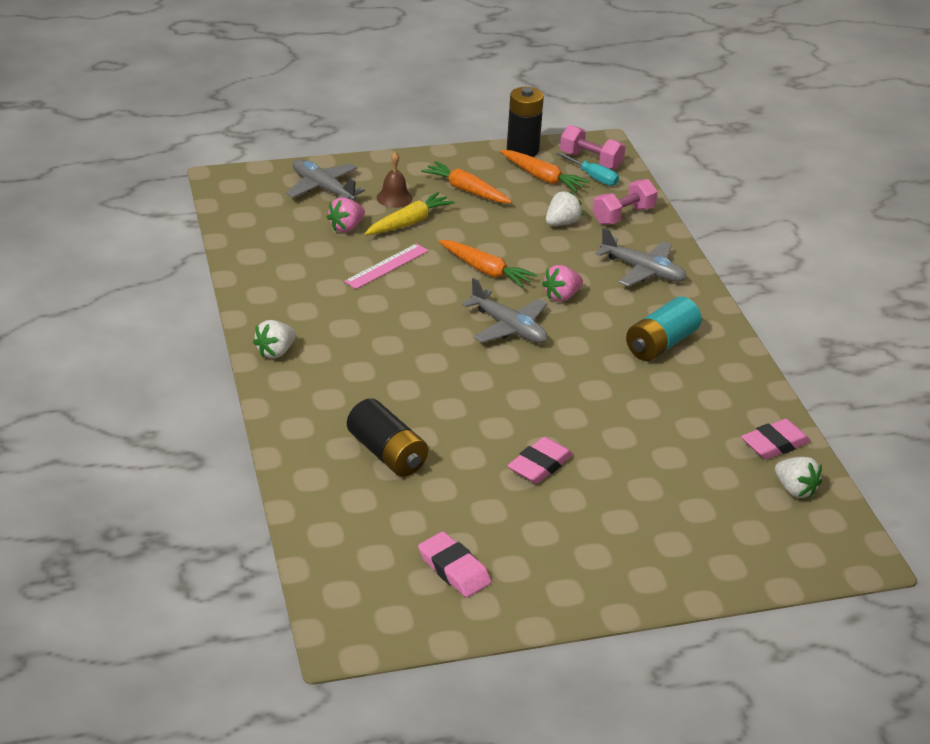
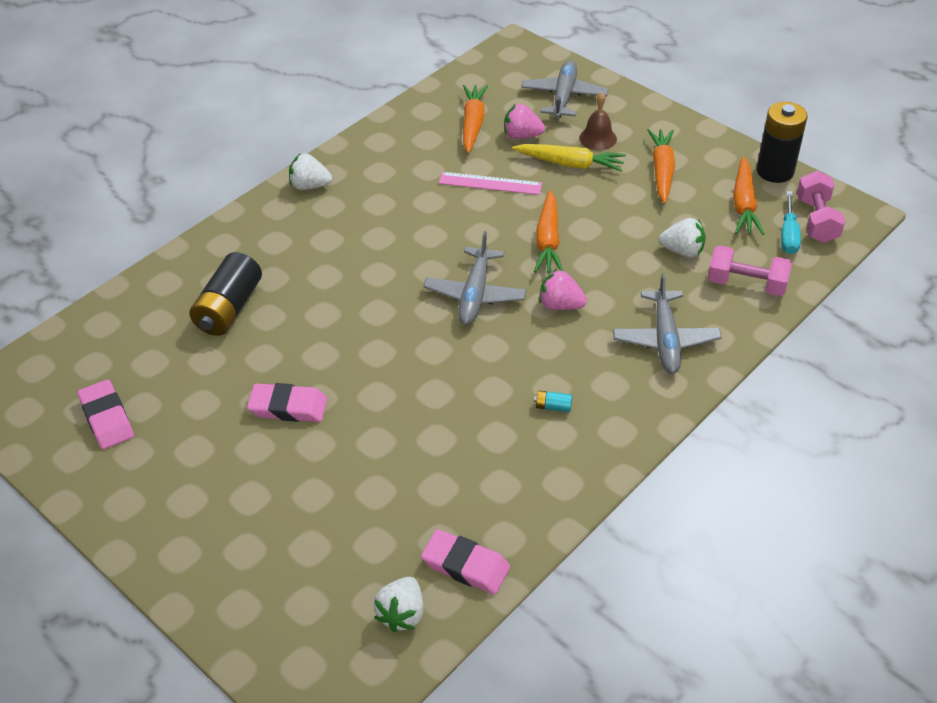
camera: 60 degrees right, 10 degrees up
(300, 242) = (473, 124): none -> orange carrot
(454, 569) = (107, 418): pink eraser -> pink eraser turned 45 degrees counterclockwise
(661, 344) = (553, 407): turquoise battery -> turquoise battery, size x0.40

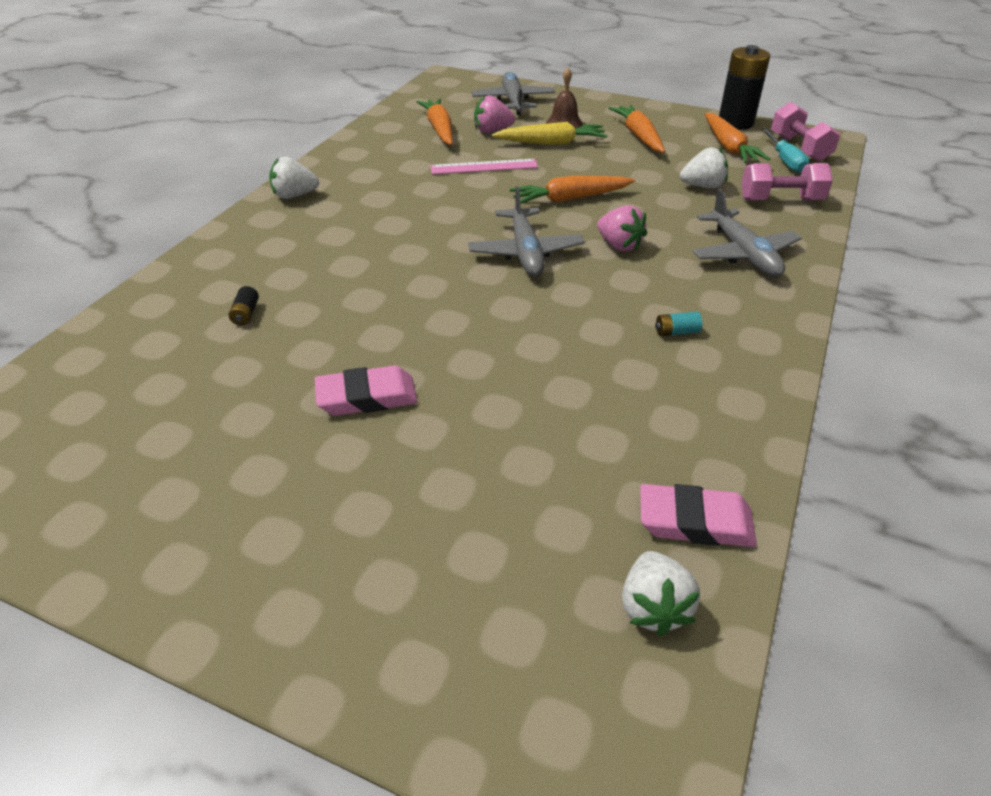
camera: 20 degrees left, 5 degrees down
(107, 418) = (116, 463): pink eraser -> none
(229, 308) = (246, 314): black battery -> black battery, size x0.40
(548, 240) = (570, 199): orange carrot -> orange carrot turned 90 degrees clockwise
(560, 305) = (619, 245): pink strawberry -> pink strawberry turned 135 degrees counterclockwise

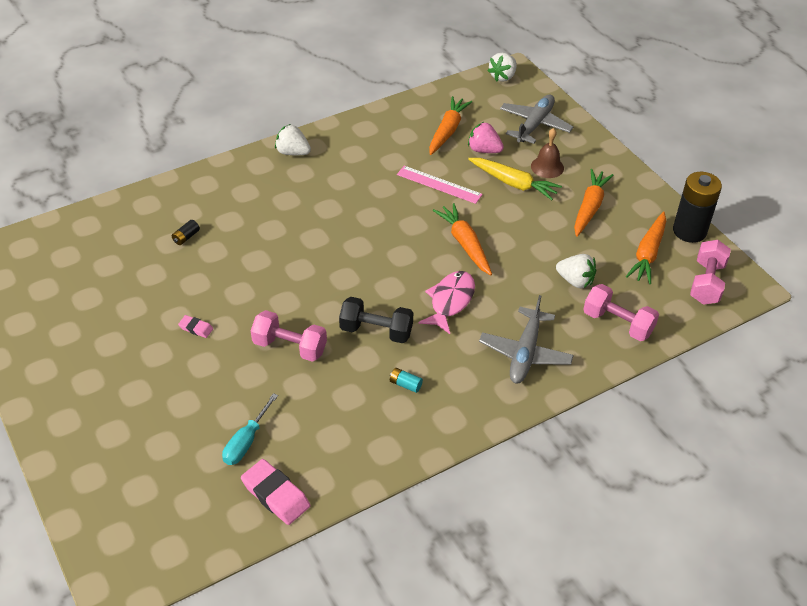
camera: 35 degrees right, 5 degrees up
(367, 397) = (196, 328): pink eraser -> pink eraser, size x0.52
(508, 359) = (290, 347): none -> pink dumbbell
(525, 252) = (384, 275): grey plane -> none
(570, 199) = (465, 244): orange carrot -> orange carrot turned 45 degrees clockwise
(582, 301) = (376, 331): none -> black dumbbell
(619, 245) = (450, 301): pink strawberry -> pink fish
(653, 608) = (209, 519): white strawberry -> white strawberry (502, 77)
(785, 161) = (675, 290): turquoise screwdriver -> turquoise screwdriver (246, 441)

